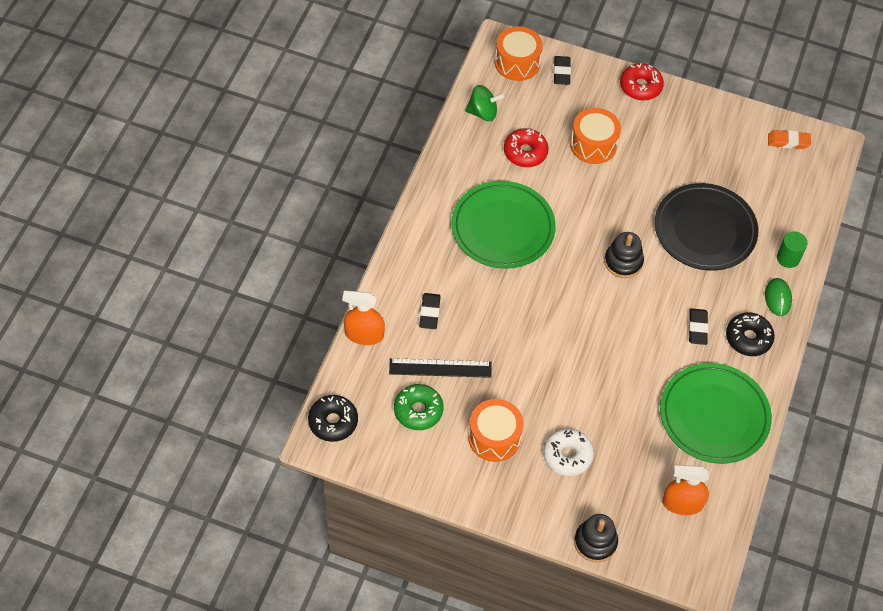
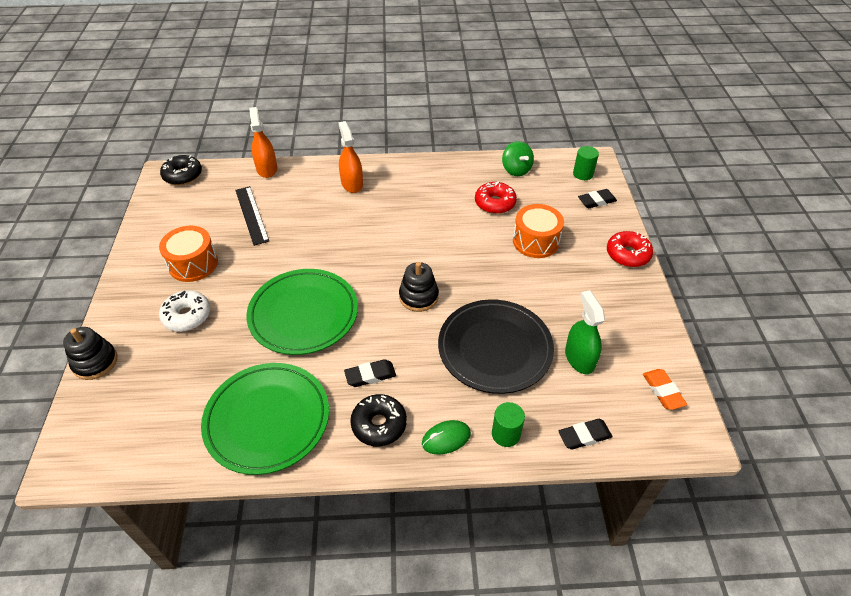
camera: 70 degrees right, 10 degrees down
(418, 411) = (206, 214): green donut -> none
(429, 313) = (302, 195): black eraser -> black eraser (584, 436)
(503, 228) = (408, 211): green plate -> green plate (303, 314)
(517, 63) = (583, 174): orange drum -> green cylinder
(682, 503) = (151, 421): orange spray bottle -> orange spray bottle (352, 183)
(737, 178) = (579, 358): none -> green spray bottle

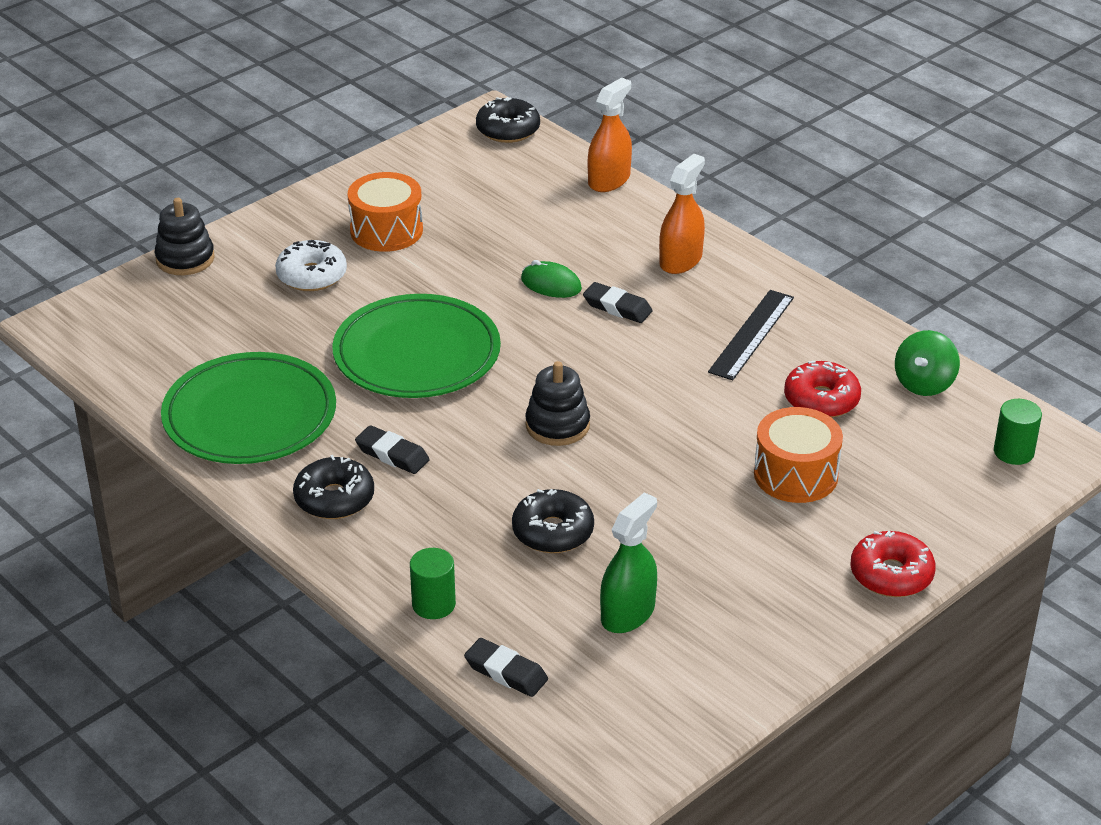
camera: 50 degrees right, 10 degrees down
(252, 215) = (516, 220): black ruler -> black ruler (752, 334)
(446, 438) = (373, 559): green mouse -> green mouse (551, 284)
(495, 348) = (553, 532): black plate -> black donut
(596, 201) = (968, 493): black eraser -> black eraser (617, 307)
(662, 391) = (663, 714): orange eraser -> none

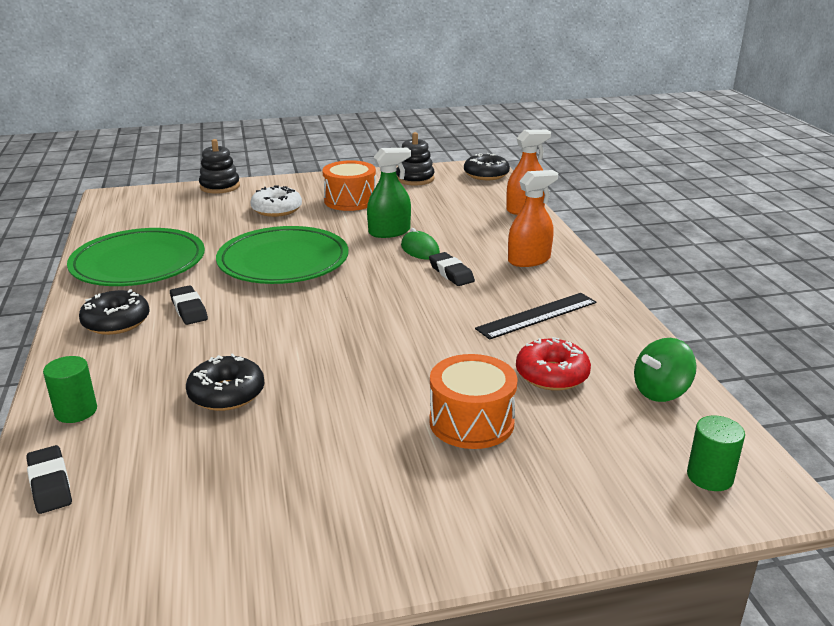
camera: 30 degrees right, 10 degrees down
(557, 425) = (321, 327): black stacking toy -> black stacking toy (415, 179)
(627, 613) = (202, 477): green spray bottle -> green spray bottle (389, 232)
(891, 574) = (477, 543): red donut -> none

